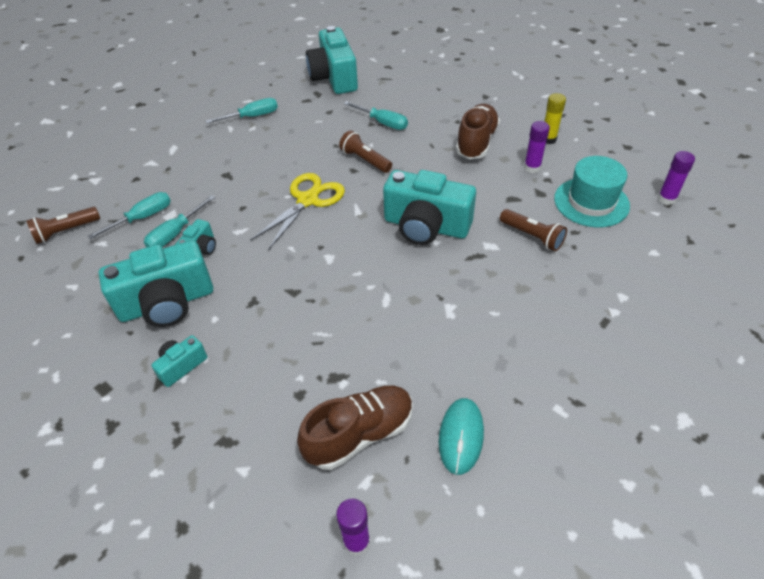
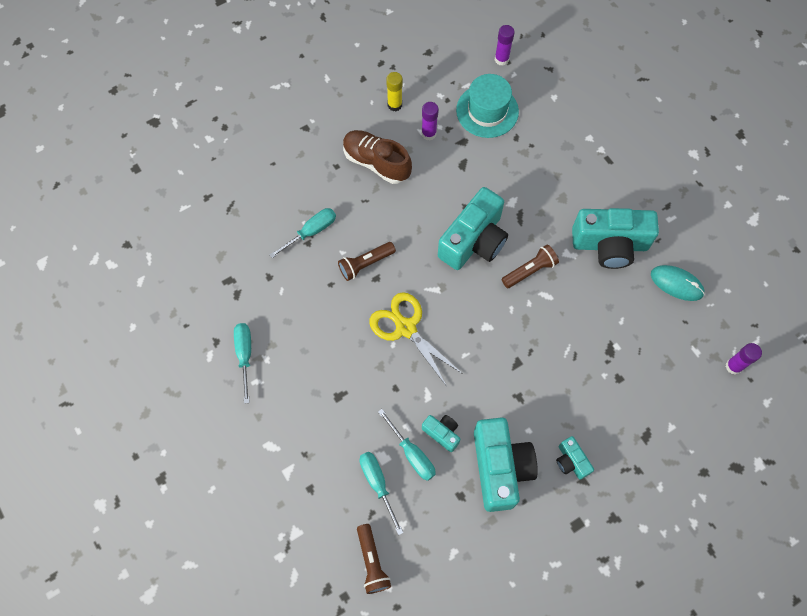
camera: 75 degrees left, 20 degrees up
(334, 78) = (205, 256): turquoise camera -> turquoise camera (610, 245)
(360, 434) = (661, 345): brown shoe -> none
(532, 236) = (511, 168): brown flashlight -> brown flashlight (530, 271)

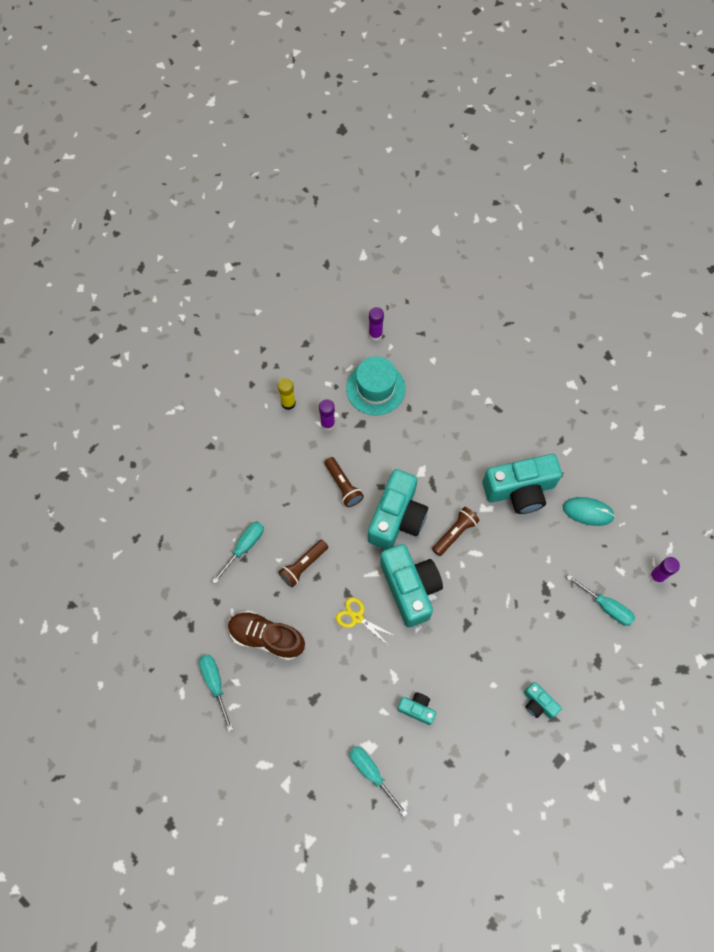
camera: 15 degrees left, 0 degrees up
(372, 562) = (386, 847): brown flashlight -> brown flashlight (343, 486)
(376, 163) = (286, 464): brown shoe -> brown shoe (266, 637)
(406, 328) = (357, 617): yellow scissors -> yellow scissors, size x0.61
(412, 453) = (395, 736): turquoise screwdriver -> turquoise screwdriver (606, 606)
(500, 468) = (477, 727): turquoise camera -> turquoise camera (410, 588)

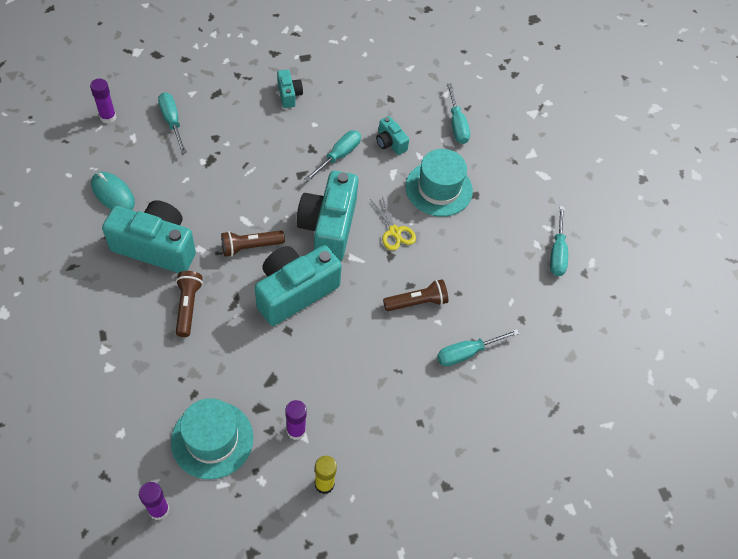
camera: 155 degrees left, 10 degrees down
(266, 637) = (489, 262): brown shoe -> none
(343, 486) = (326, 354): brown flashlight -> brown flashlight (188, 306)
(346, 686) = (439, 189): none -> turquoise hat
(450, 664) = (338, 156): none -> turquoise screwdriver

